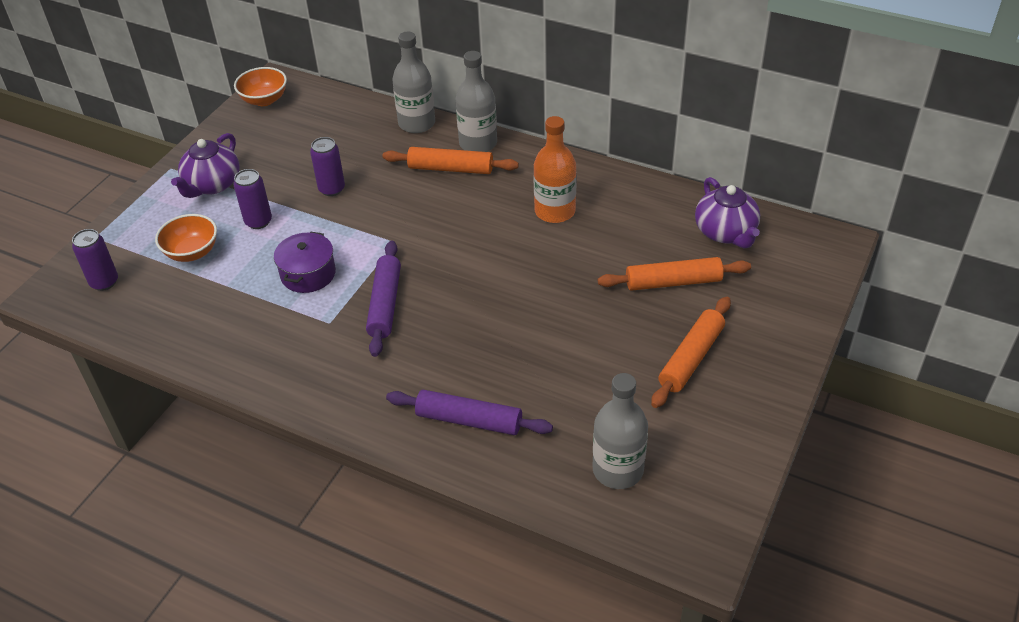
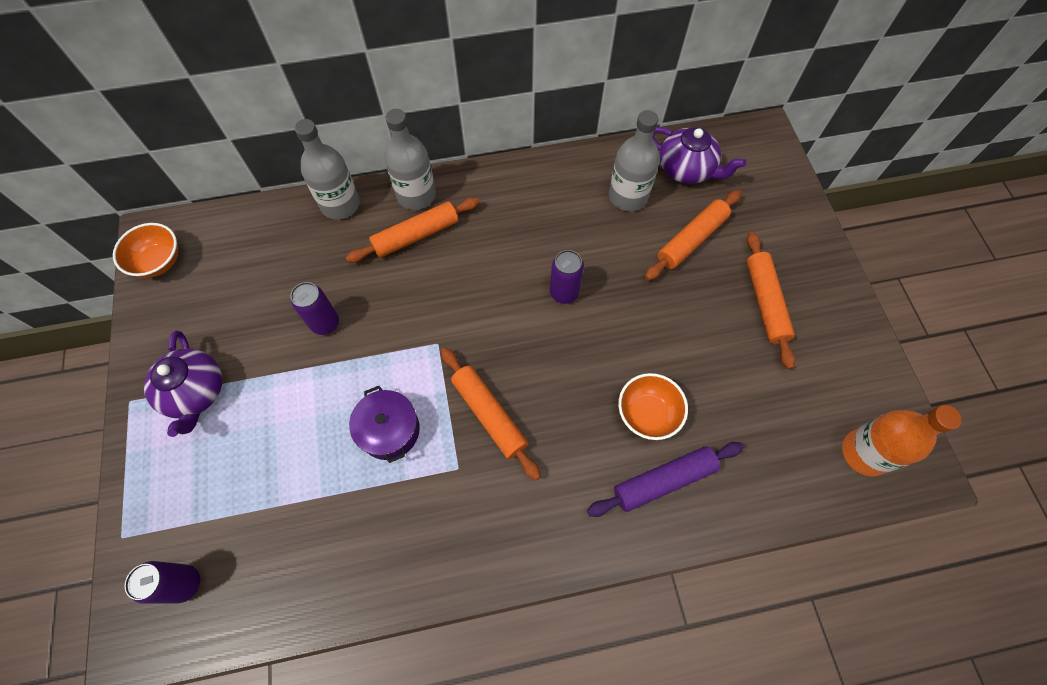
camera: 40 degrees left, 20 degrees up
(192, 252) = (249, 484): orange bowl -> orange bowl (647, 414)
(258, 221) = (285, 404): purple can -> purple can (564, 293)
(385, 304) = (489, 414): purple rolling pin -> orange rolling pin
(555, 211) = (543, 227): orange bottle -> orange bottle (864, 453)
(618, 470) = (808, 442): grey bottle -> grey bottle (628, 196)

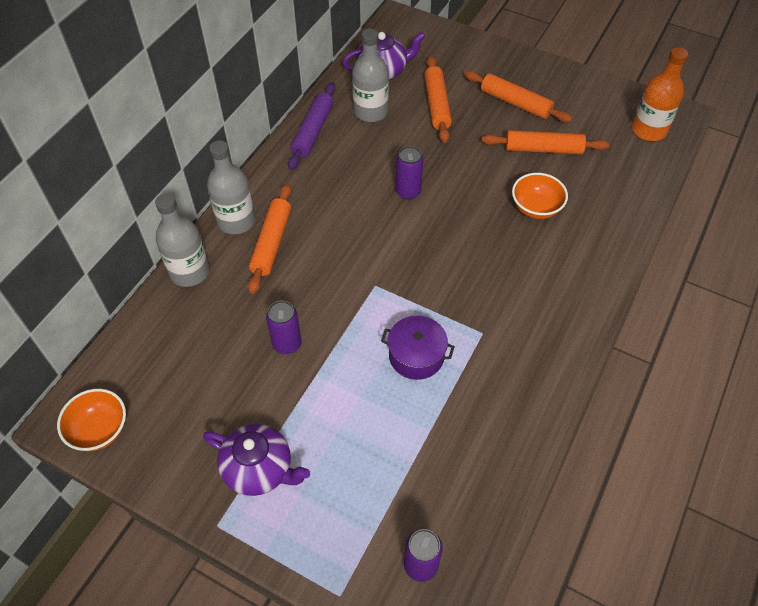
camera: 50 degrees left, 10 degrees down
(489, 414) = (459, 290): orange rolling pin -> orange rolling pin (543, 149)
(663, 480) = (586, 230): purple rolling pin -> purple rolling pin (313, 131)

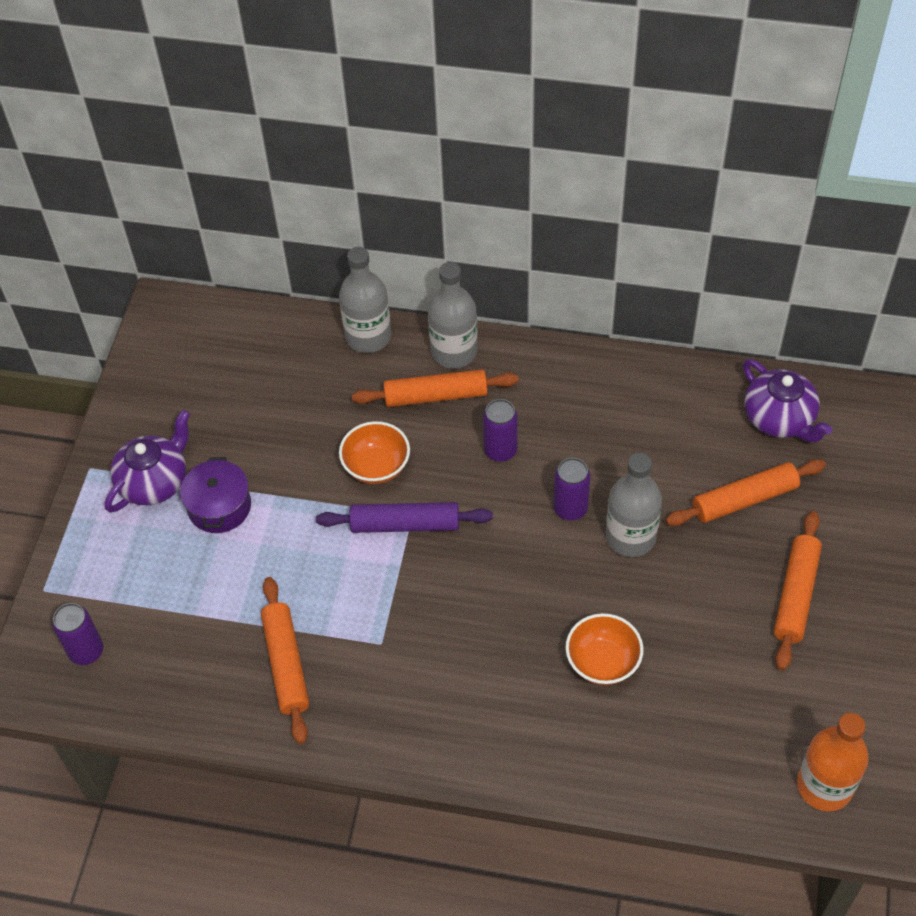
camera: 75 degrees right, 0 degrees up
(99, 430) = (162, 339): orange bowl -> orange bowl (376, 466)
(259, 469) = (154, 481): purple teapot -> purple teapot turned 150 degrees counterclockwise
(287, 344) = (305, 456): purple can -> purple can (500, 450)
(313, 131) = (628, 377): purple rolling pin -> purple rolling pin (405, 524)
(370, 112) = (693, 428): grey bottle -> grey bottle (630, 537)
(416, 356) = (328, 583): purple pot -> purple pot (219, 506)
(543, 149) = (718, 649): orange rolling pin -> orange rolling pin (286, 664)

